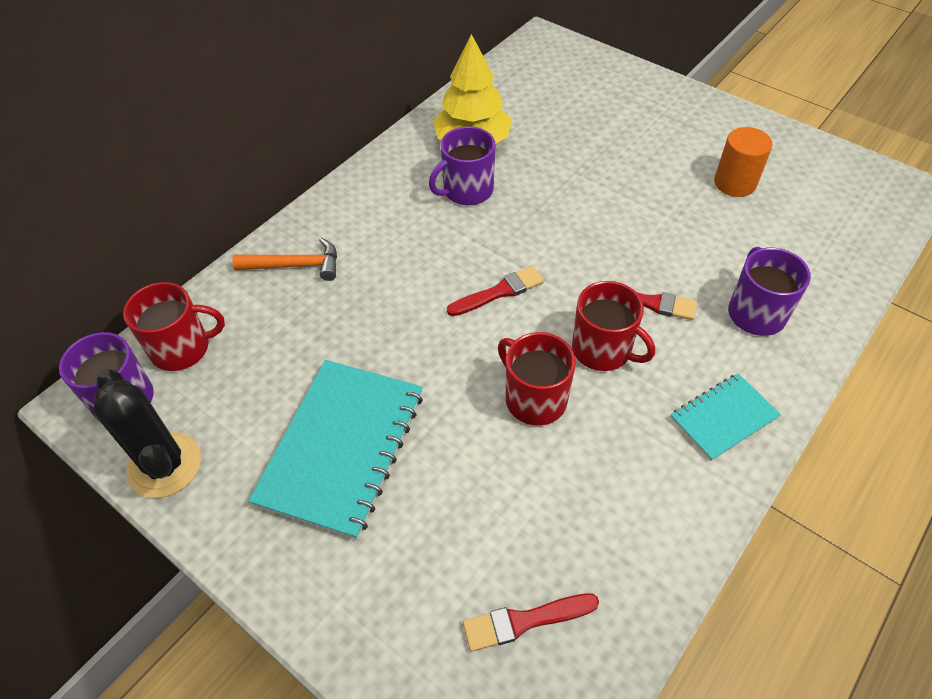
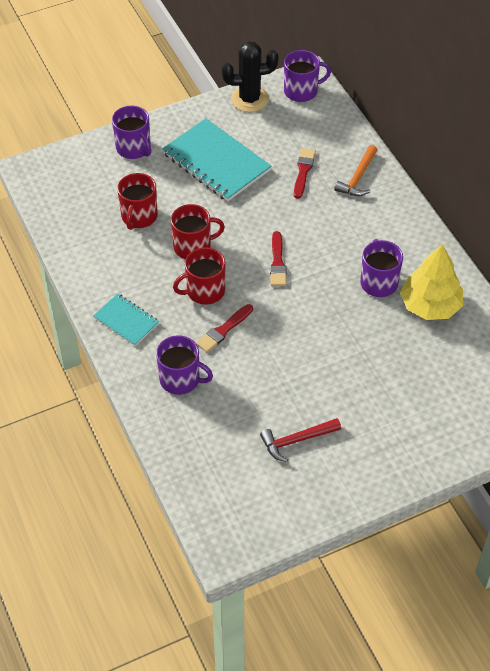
camera: 115 degrees right, 0 degrees up
(182, 348) = (321, 118): red mug -> red mug (139, 216)
(366, 599) = (134, 148): none -> purple mug
(524, 621) = (86, 195): red brush -> red brush (303, 171)
(723, 418) = (126, 321): turquoise notebook -> turquoise notebook turned 45 degrees counterclockwise
(735, 183) = (296, 440): orange cylinder -> red hammer

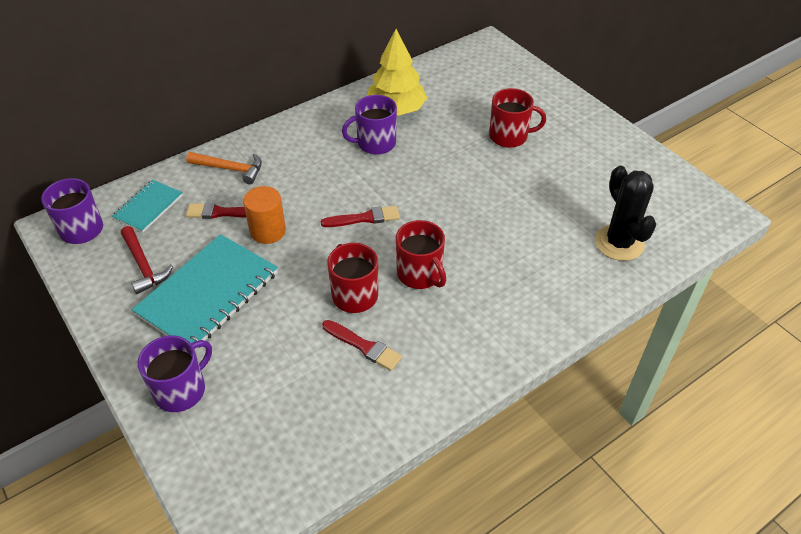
camera: 100 degrees left, 5 degrees down
(126, 321) = (485, 340): turquoise notebook -> turquoise notebook (148, 207)
(139, 216) = (312, 359): red mug -> red mug (509, 136)
(181, 379) = (549, 275): purple mug -> none
(223, 330) = (470, 250): red brush -> red brush (364, 346)
(249, 99) = (90, 276): black cactus -> black cactus (619, 243)
(275, 199) = (268, 231): none -> orange cylinder
(296, 440) = (584, 180): red hammer -> red hammer (144, 266)

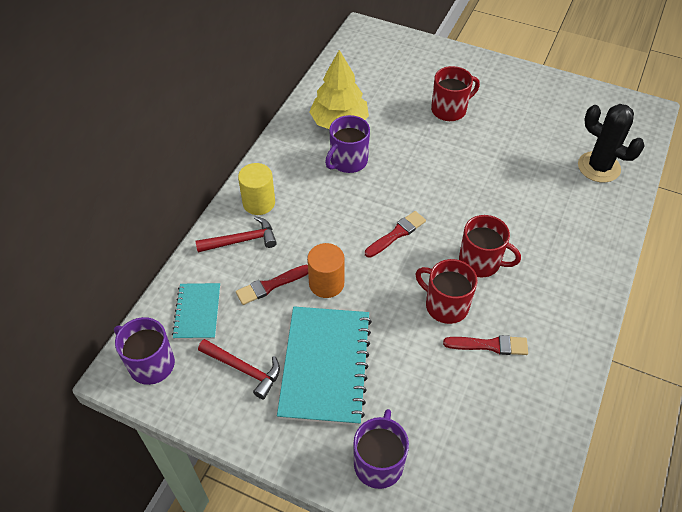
camera: 30 degrees left, 5 degrees up
(230, 169) = (242, 240): orange hammer -> red hammer
(270, 146) = (259, 203): none -> yellow cylinder

